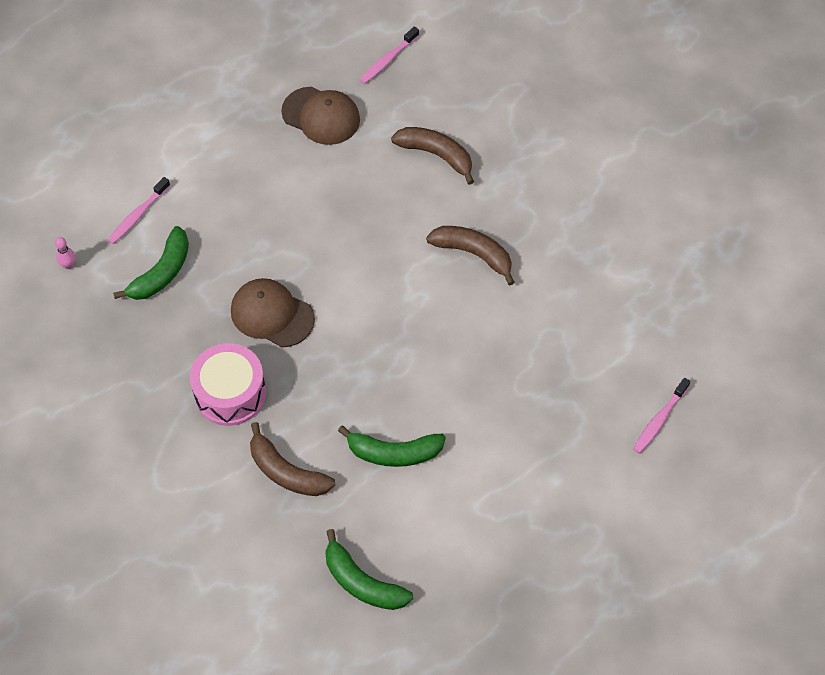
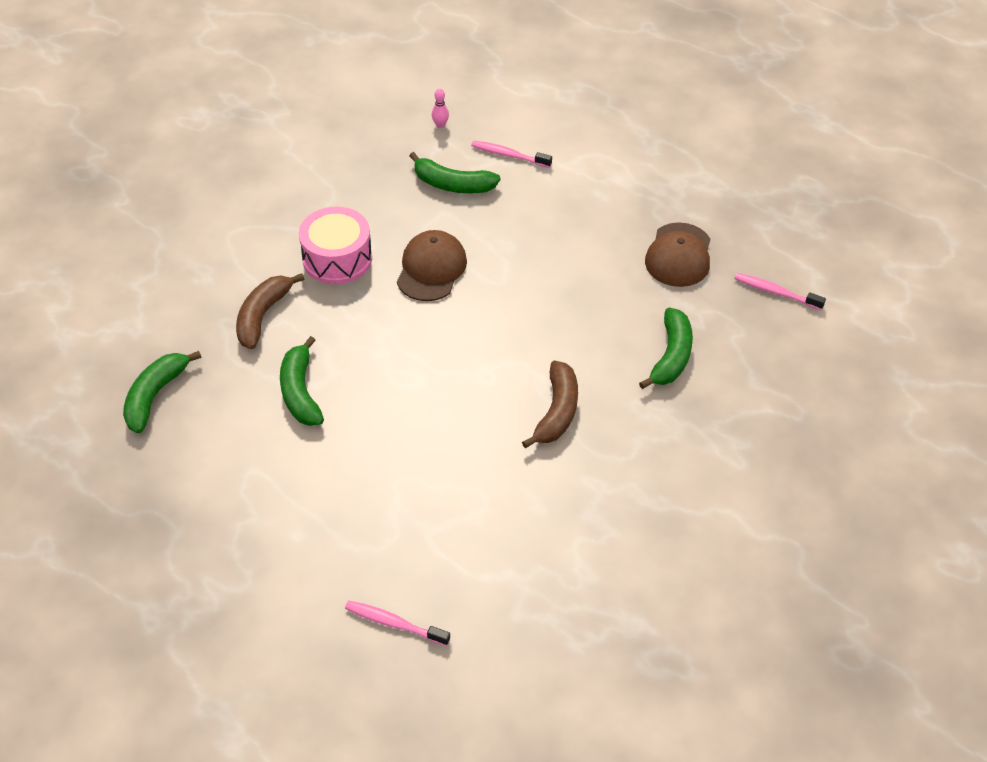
camera: 75 degrees right, 10 degrees down
(436, 155) = (671, 356): brown banana -> green banana

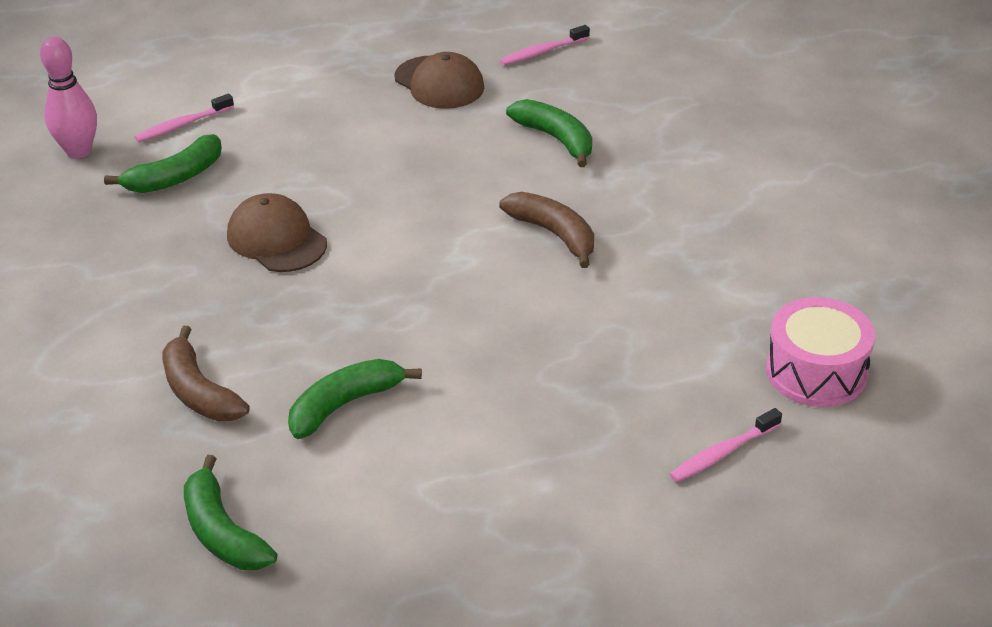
camera: 55 degrees left, 10 degrees down
(300, 392) = (345, 404): green banana -> green banana turned 120 degrees clockwise
(337, 258) = (181, 300): pink drum -> pink drum (816, 372)
(440, 125) = (79, 151): pink bowling pin -> pink bowling pin, size x2.20

